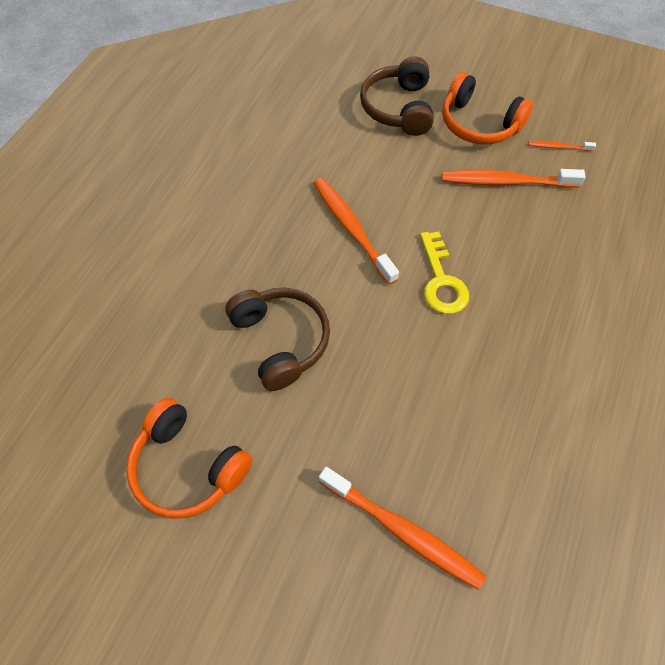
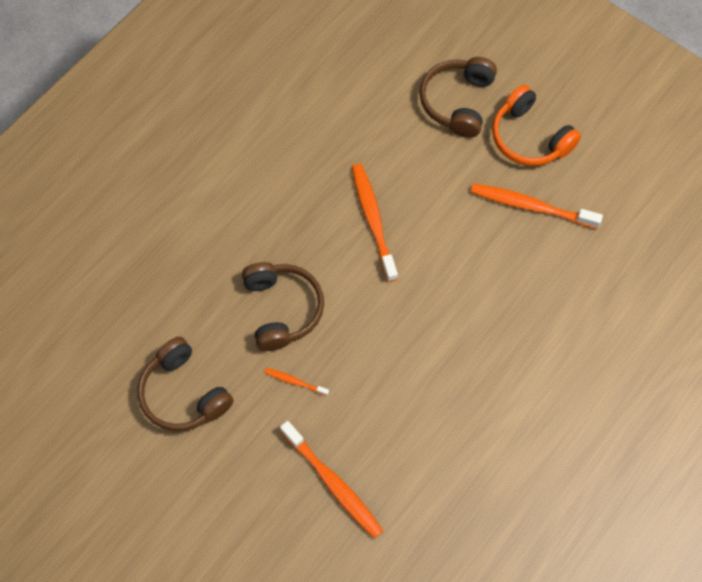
camera: 15 degrees right, 5 degrees up
(188, 466) = (183, 393): orange headphones -> brown headphones
(441, 281) = (435, 289): yellow key -> none
(558, 147) = (596, 181): orange toothbrush -> orange toothbrush (295, 381)

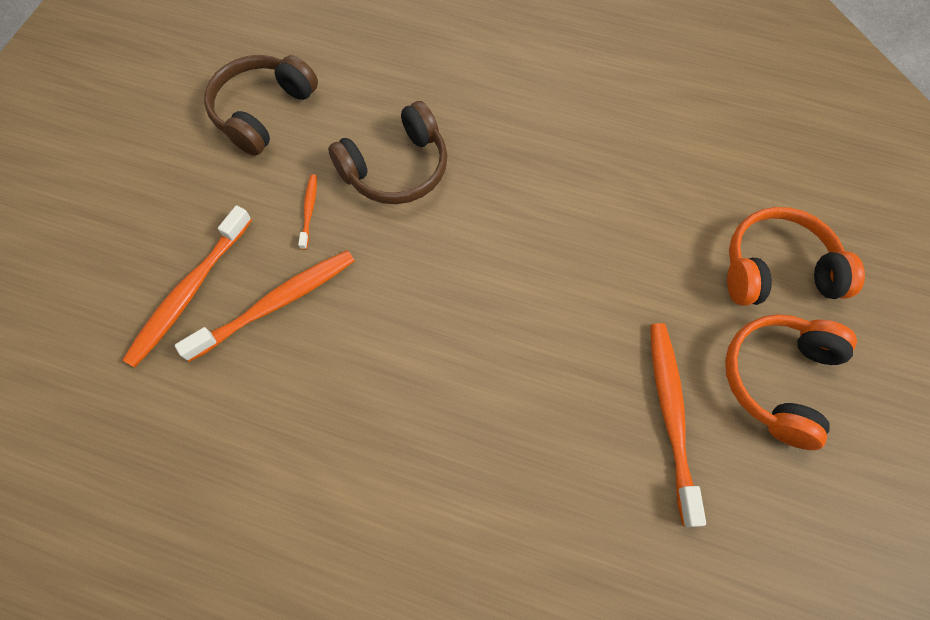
camera: 70 degrees right, 0 degrees up
(373, 220) = (554, 225): orange toothbrush -> orange toothbrush (276, 303)
(457, 102) = (776, 269): brown headphones -> orange headphones

